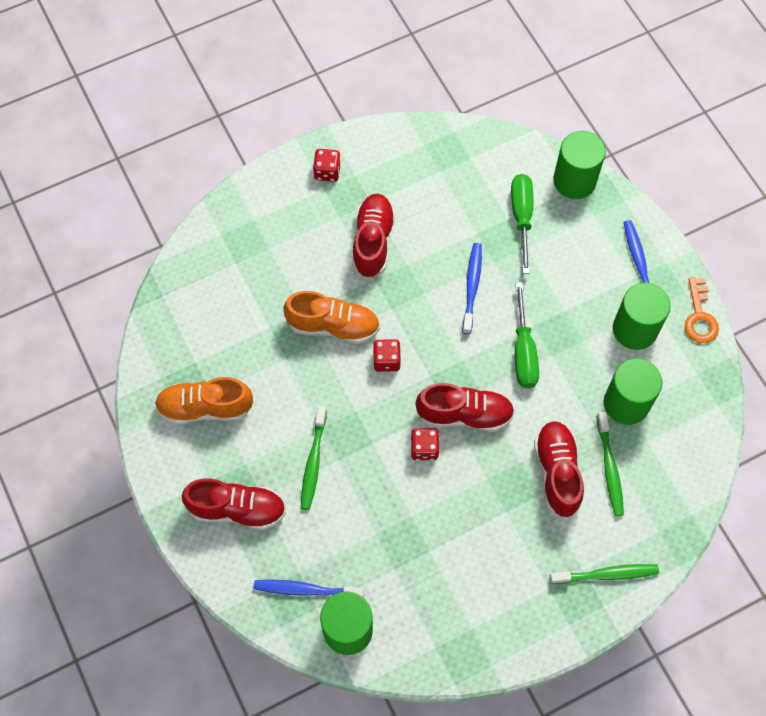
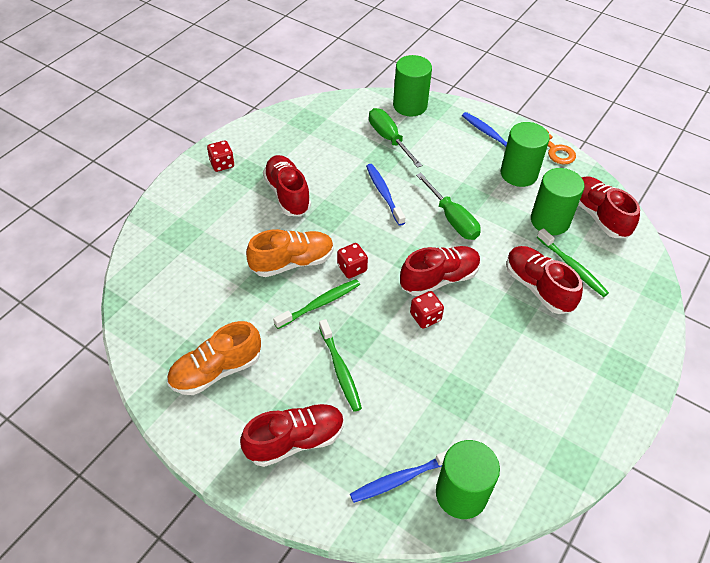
camera: 30 degrees left, 15 degrees down
(606, 574) = (630, 341): green toothbrush -> green toothbrush (320, 304)
(684, 422) = (598, 216): none -> red shoe

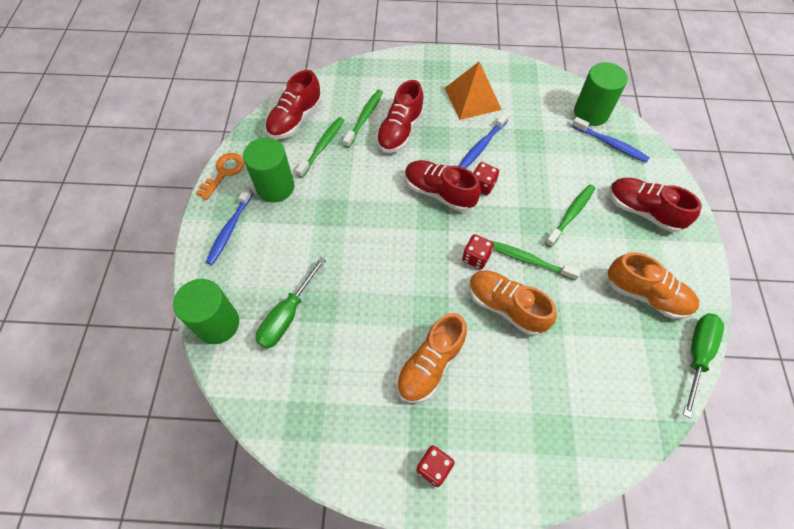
camera: 120 degrees left, 10 degrees up
(287, 194) = (430, 365): red shoe -> orange shoe
(384, 194) = (371, 279): blue toothbrush -> blue toothbrush (482, 146)
(452, 219) = (366, 212): green screwdriver -> green screwdriver (697, 355)
(550, 221) = (322, 146): green cylinder -> green toothbrush
(553, 378) = (472, 98): none -> orange pyramid

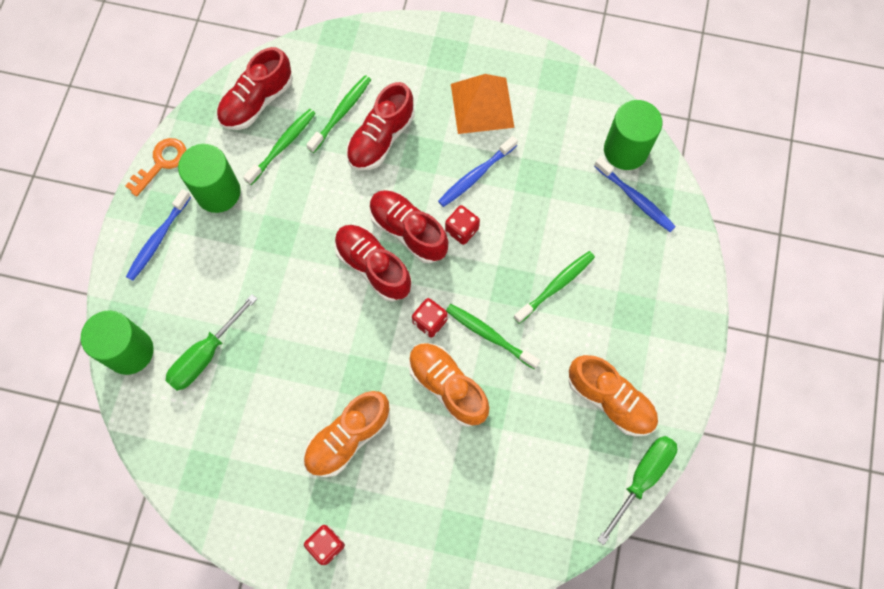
camera: 10 degrees right, 10 degrees up
(643, 211) = (644, 296): red shoe -> red shoe (373, 267)

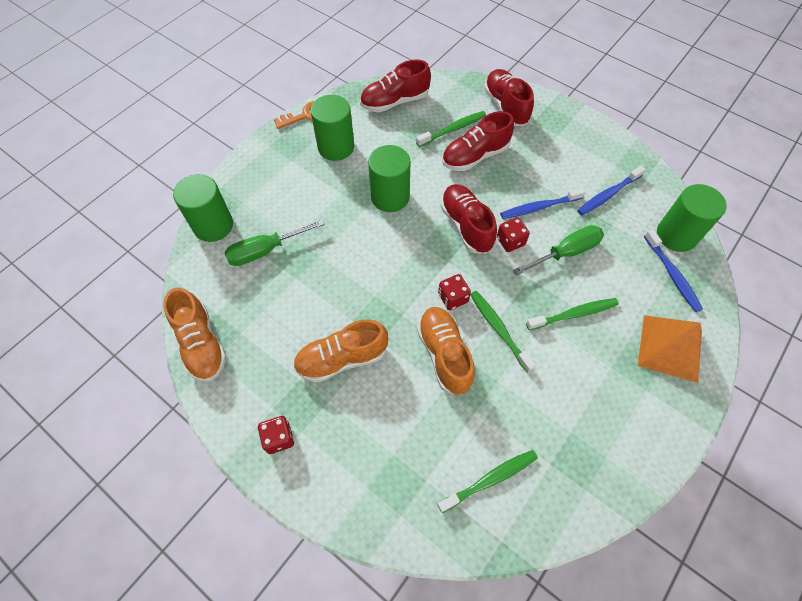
camera: 25 degrees right, 10 degrees down
(158, 239) = (277, 161): blue toothbrush -> blue toothbrush (608, 195)
(282, 146) = (398, 135): green toothbrush -> green toothbrush (490, 479)
(310, 230) = (390, 197): none -> green cylinder
(373, 267) = (426, 240): red shoe -> red shoe (505, 106)
(482, 105) = (565, 162): orange pyramid -> orange pyramid (670, 348)
(610, 400) = (587, 429): orange shoe -> orange shoe (201, 344)
(642, 478) = (591, 515): green screwdriver -> green screwdriver (565, 253)

